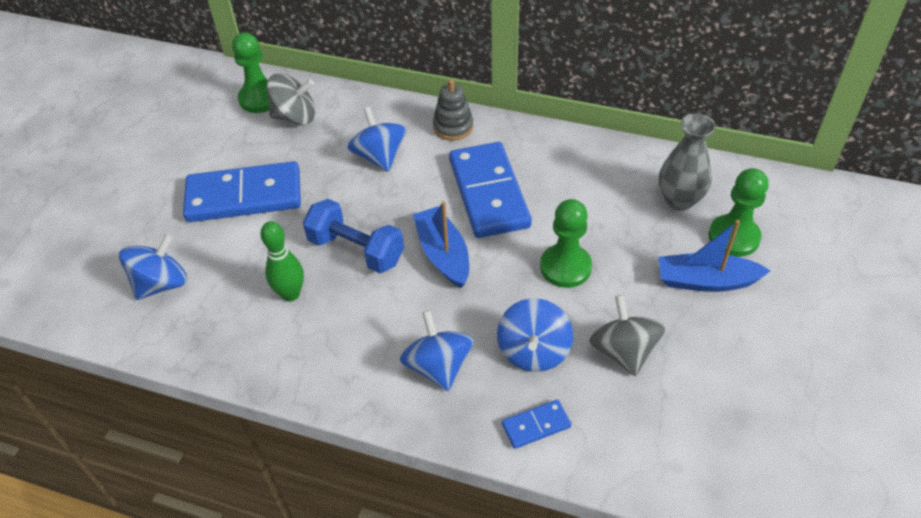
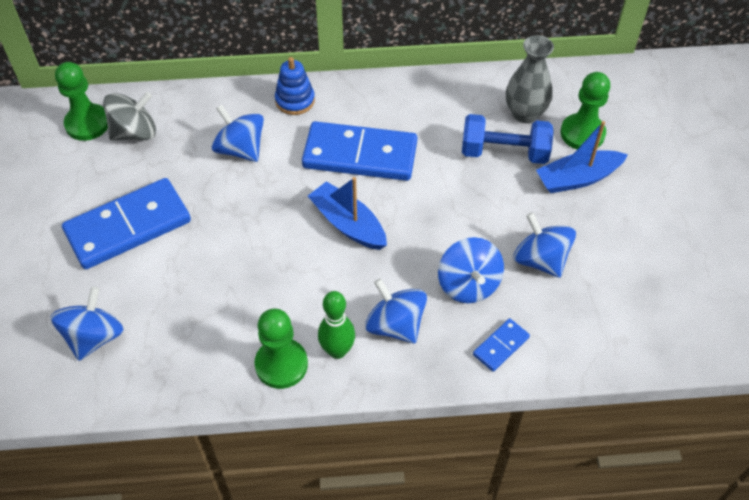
camera: 25 degrees left, 5 degrees up
(291, 294) = (227, 305): green bowling pin -> green bowling pin (337, 351)
(356, 250) = (266, 245): blue dumbbell -> blue dumbbell (504, 152)
(453, 127) = (295, 100): grey stacking toy -> blue stacking toy
(489, 193) = (360, 155): blue domino -> blue domino turned 45 degrees counterclockwise
(565, 267) = (459, 202): green pawn -> green pawn (281, 364)
(623, 351) = (540, 260): grey spinning top -> blue spinning top

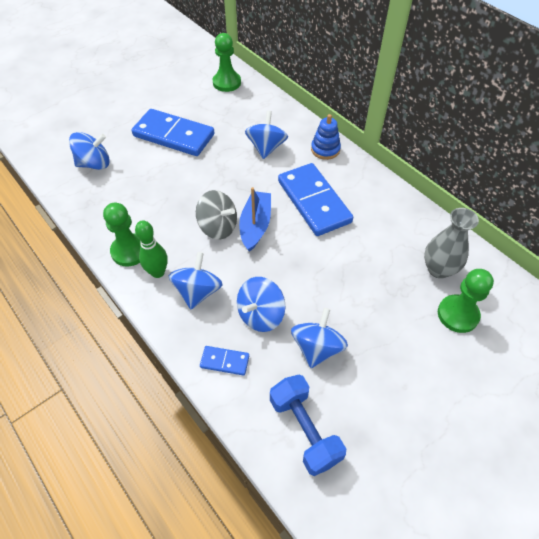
camera: 55 degrees right, 0 degrees up
(134, 132) = (237, 102): grey spinning top -> grey spinning top (218, 227)
(504, 152) = (391, 276): blue dumbbell -> blue dumbbell (304, 430)
(577, 178) = (412, 333): blue boat -> none

